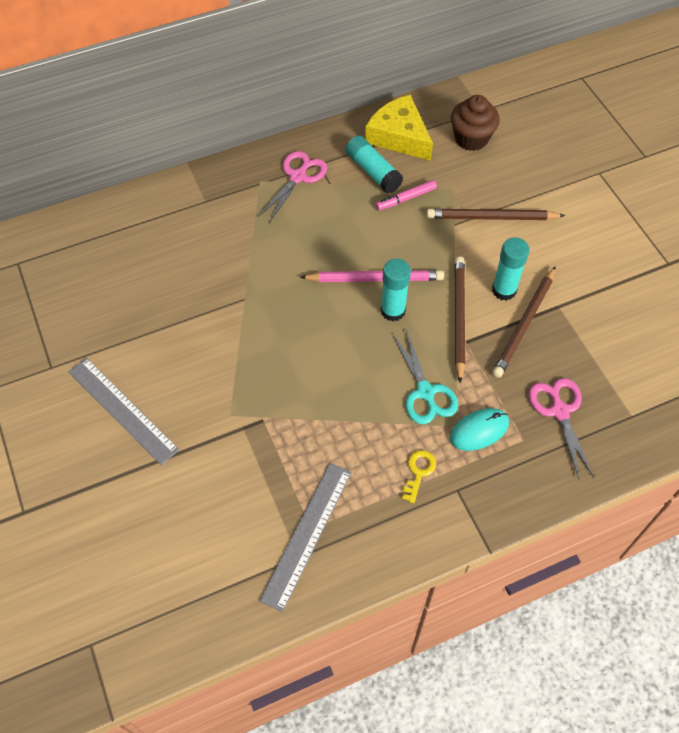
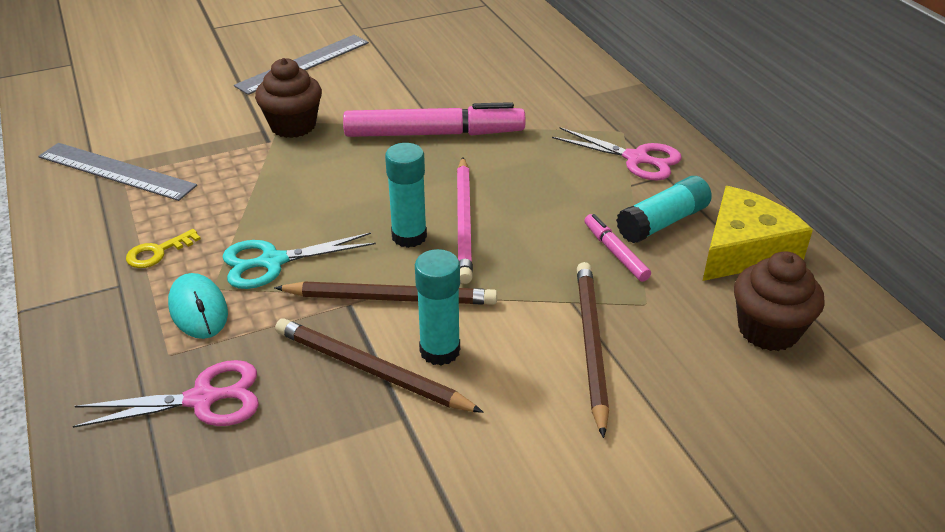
camera: 90 degrees right, 20 degrees down
(238, 404) = (293, 126): none -> brown cupcake
(257, 299) = (434, 134): none -> pink marker
(418, 472) = (157, 252): yellow key -> yellow key turned 120 degrees clockwise

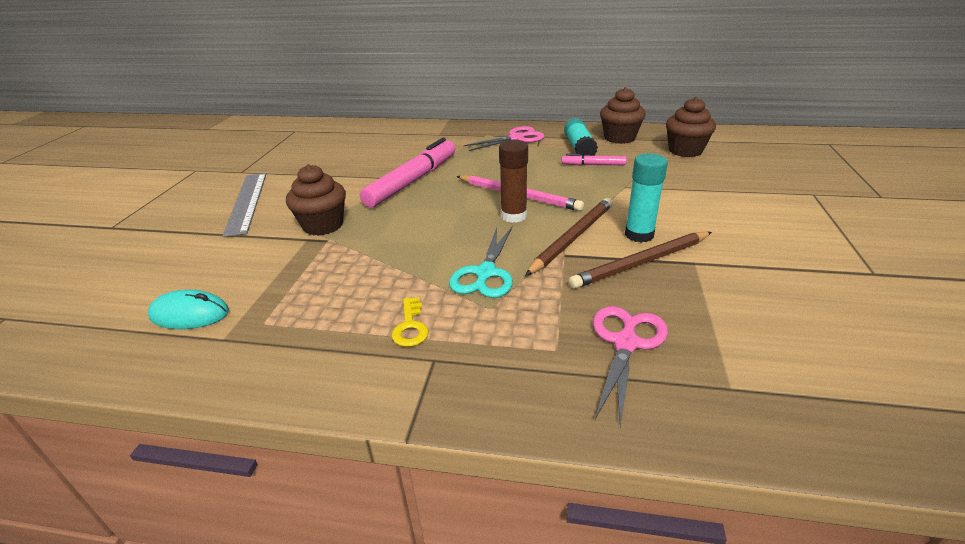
camera: 55 degrees left, 5 degrees down
(116, 171) = (253, 326): grey ruler -> none
(198, 309) = (511, 321): turquoise mouse -> turquoise mouse (189, 314)
(409, 236) = (513, 216): turquoise glue stick -> brown glue stick
(590, 345) = (666, 191): brown pencil -> none
(744, 249) = (619, 138): yellow cheese -> brown cupcake

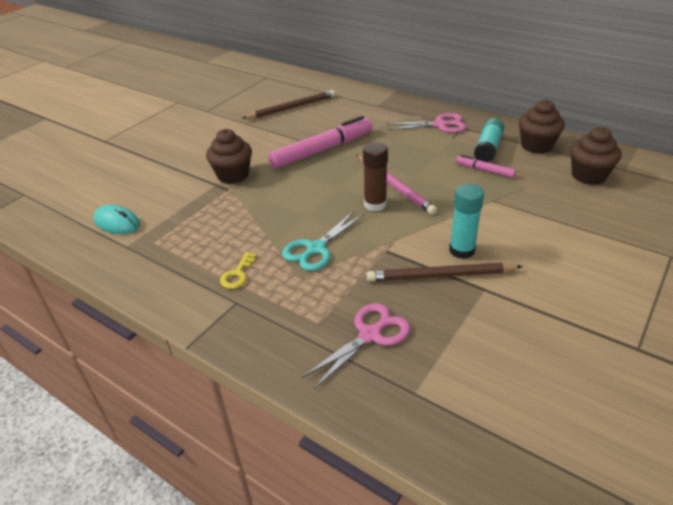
camera: 25 degrees right, 5 degrees up
(246, 202) = (195, 141): grey ruler -> none
(572, 238) = (405, 237): brown pencil -> brown pencil (292, 107)

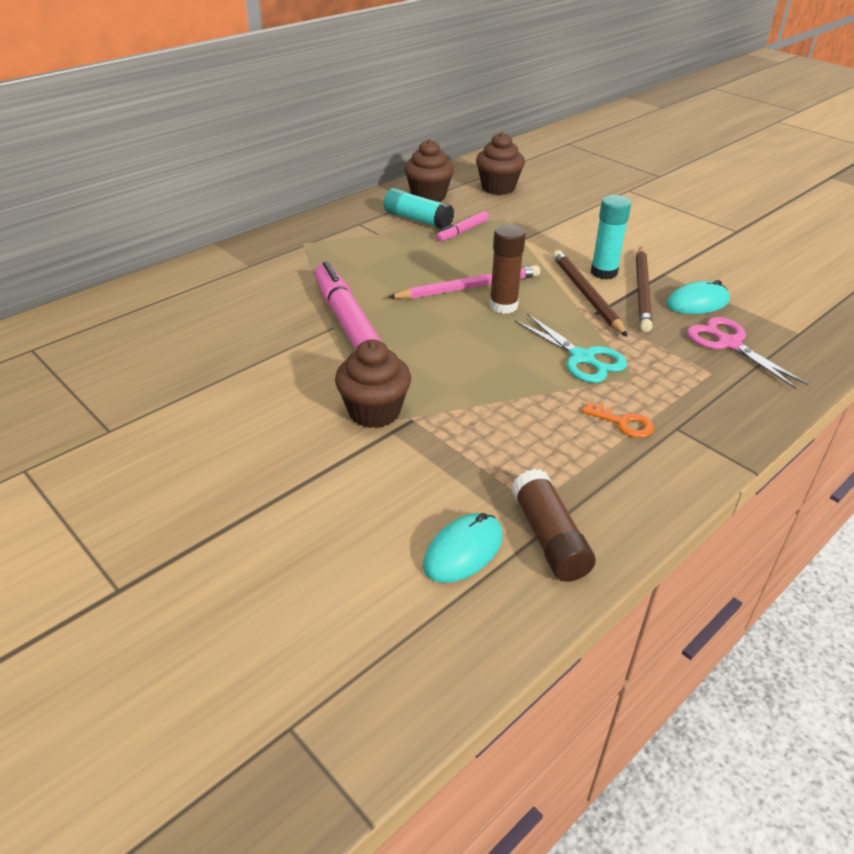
camera: 80 degrees left, 0 degrees up
(124, 251) = (549, 537): none -> brown glue stick
(237, 274) = (623, 423): yellow key -> orange key
(292, 107) = (188, 335): brown pencil -> brown pencil (586, 295)
(437, 313) = (697, 303): none -> turquoise mouse
(439, 125) = (342, 235): pink scissors -> none

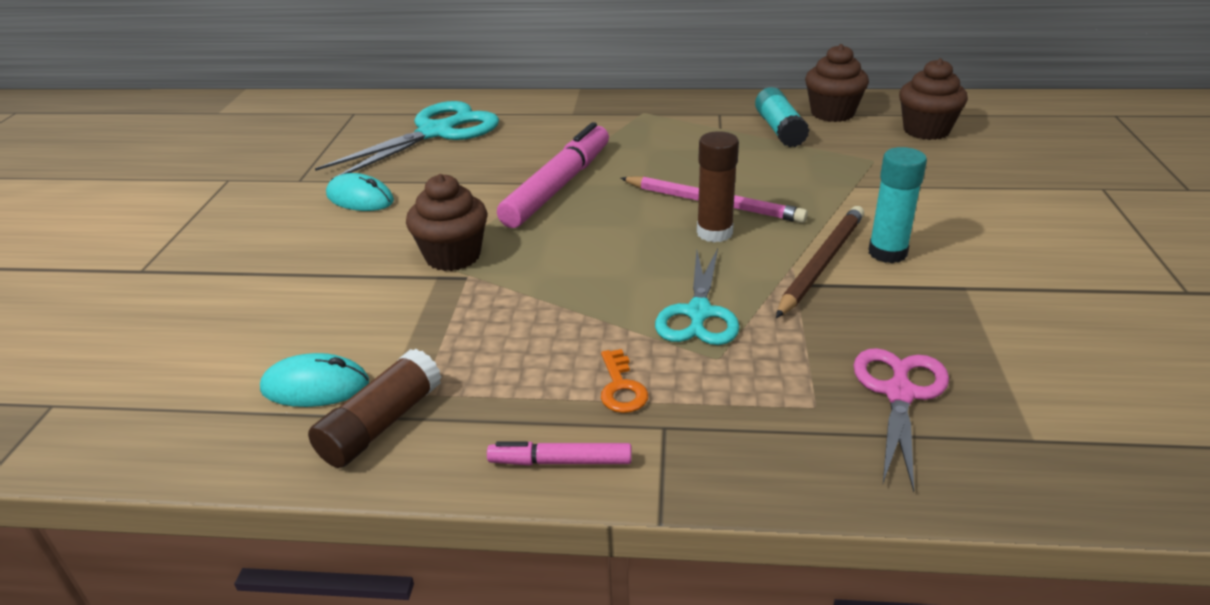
camera: 50 degrees right, 5 degrees down
(160, 330) = (436, 133): none -> turquoise scissors
(462, 231) = (805, 155): pink marker -> pink marker (560, 462)
(642, 291) = (898, 290): brown pencil -> none
(697, 303) = (947, 335): turquoise mouse -> turquoise mouse (360, 198)

